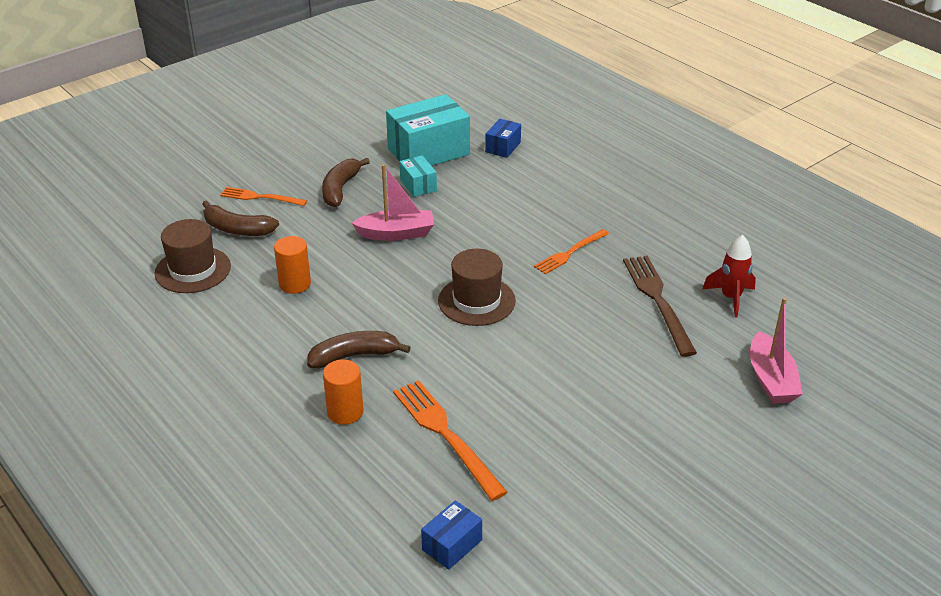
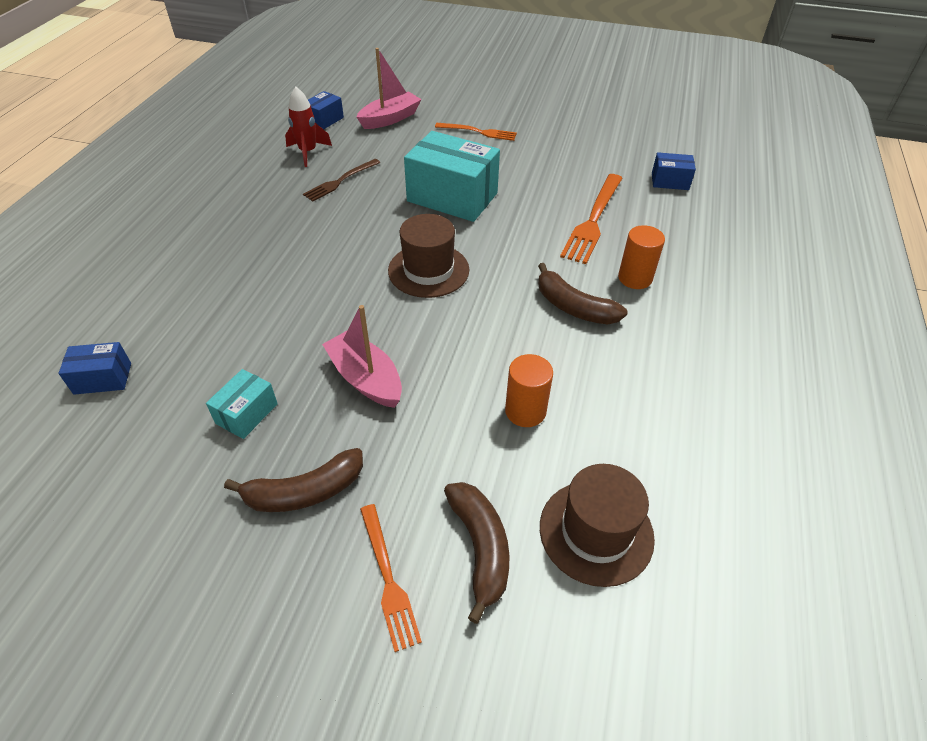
camera: 125 degrees left, 10 degrees up
(428, 152) = (149, 448): turquoise box -> turquoise box (452, 197)
(570, 253) = (307, 245): orange fork -> orange fork (479, 132)
(658, 300) = (340, 181): brown fork -> brown fork, size x0.64
(798, 330) = (324, 120): none -> blue box

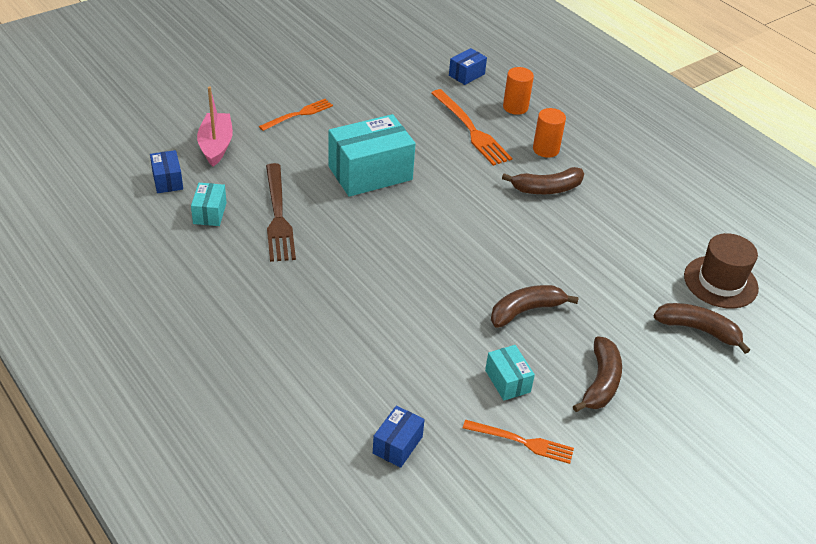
camera: 55 degrees left, 5 degrees down
(308, 152) = (210, 213): red rocket -> turquoise box
(340, 181) = (278, 216): brown fork -> brown fork, size x1.57
(366, 378) = (526, 310): pink boat -> brown banana
(388, 579) = (691, 376): orange fork -> orange fork (522, 442)
(428, 270) = (444, 228): brown hat -> none
(525, 411) = (616, 259): orange cylinder -> orange cylinder (515, 107)

